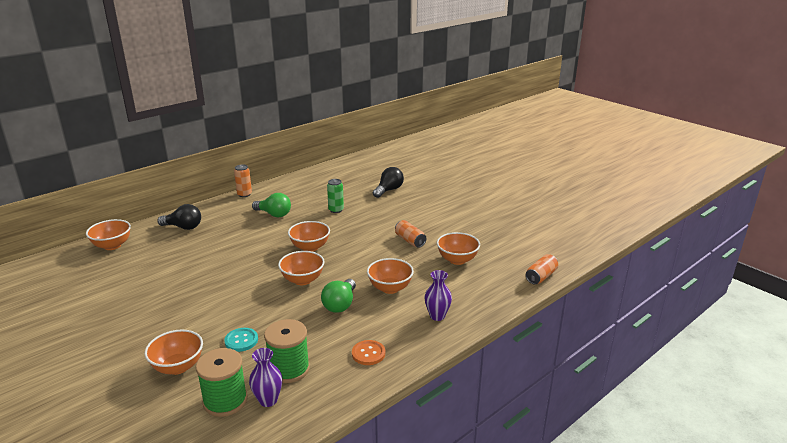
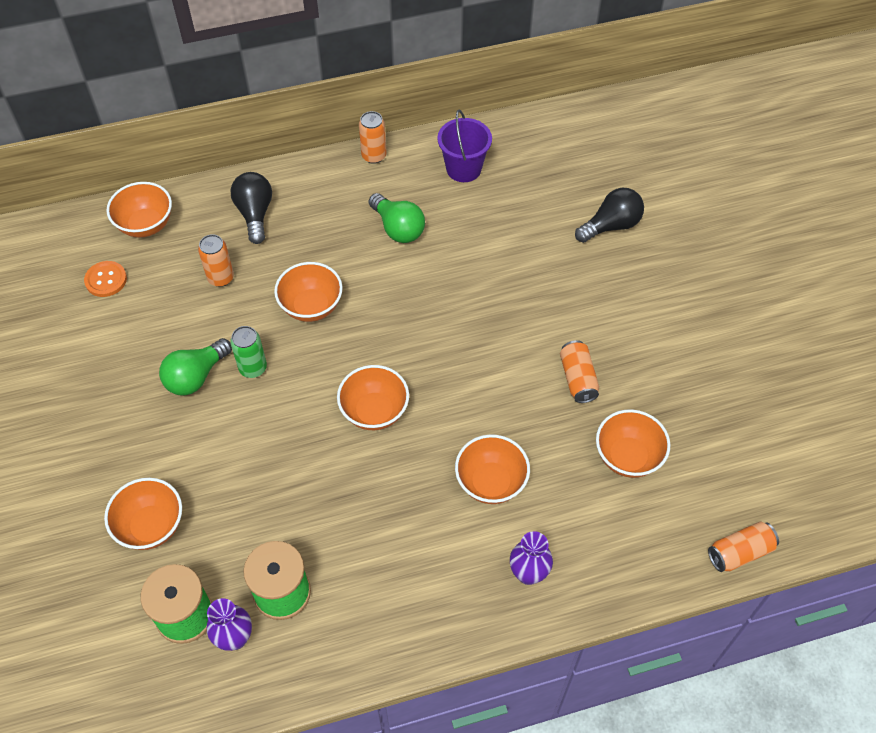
camera: 25 degrees right, 30 degrees up
(174, 254) = (221, 278): none -> orange can
(183, 227) = (255, 214): black light bulb -> black light bulb turned 135 degrees counterclockwise
(241, 340) = (244, 509): turquoise button -> none
(298, 189) = (463, 169): none -> purple bucket
(310, 247) = (417, 336): orange bowl -> orange bowl (311, 306)
(336, 210) = (498, 251): green can -> green can (253, 368)
(340, 304) = (403, 489): green light bulb -> green light bulb (196, 376)
(368, 353) = (395, 608): orange button -> orange button (106, 280)

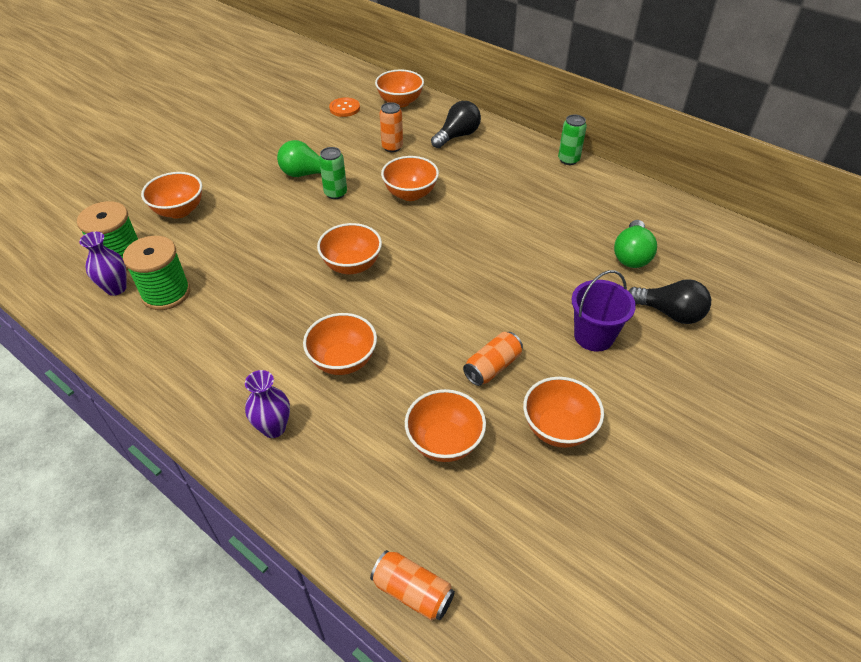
camera: 55 degrees right, 10 degrees down
(374, 156) = (568, 160): orange can -> green can
(398, 228) = (521, 200): green light bulb -> green light bulb (631, 255)
(463, 169) = (614, 205): purple bucket -> purple bucket (594, 336)
(666, 375) = (558, 428): none -> orange bowl

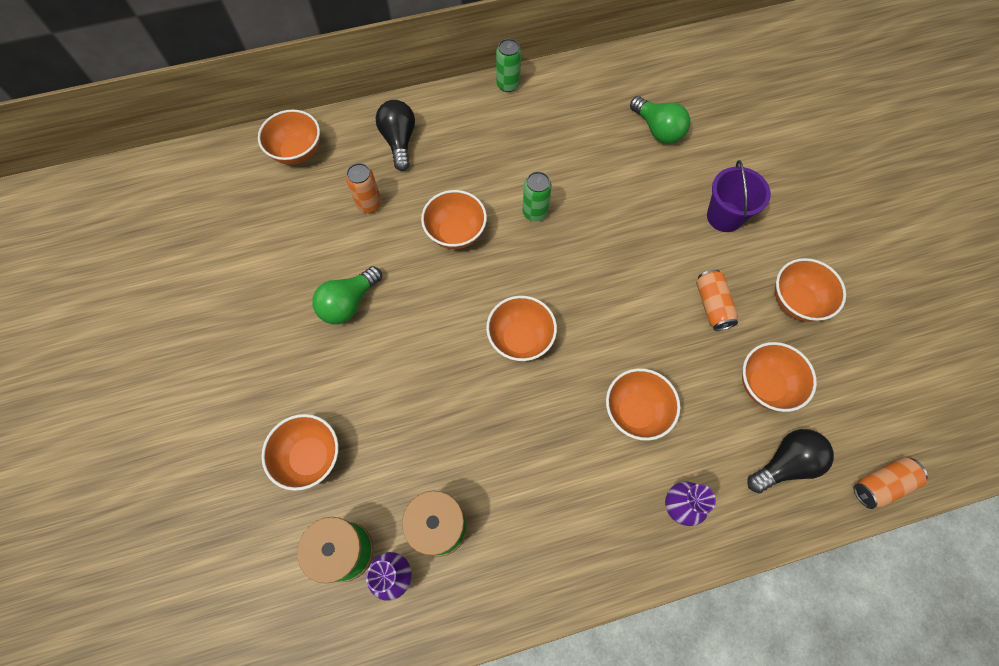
camera: 55 degrees left, 20 degrees up
(335, 193) = (402, 294): green can -> green can (535, 212)
(344, 108) = (261, 206): orange button -> none
(669, 313) = (733, 153): black light bulb -> black light bulb (785, 464)

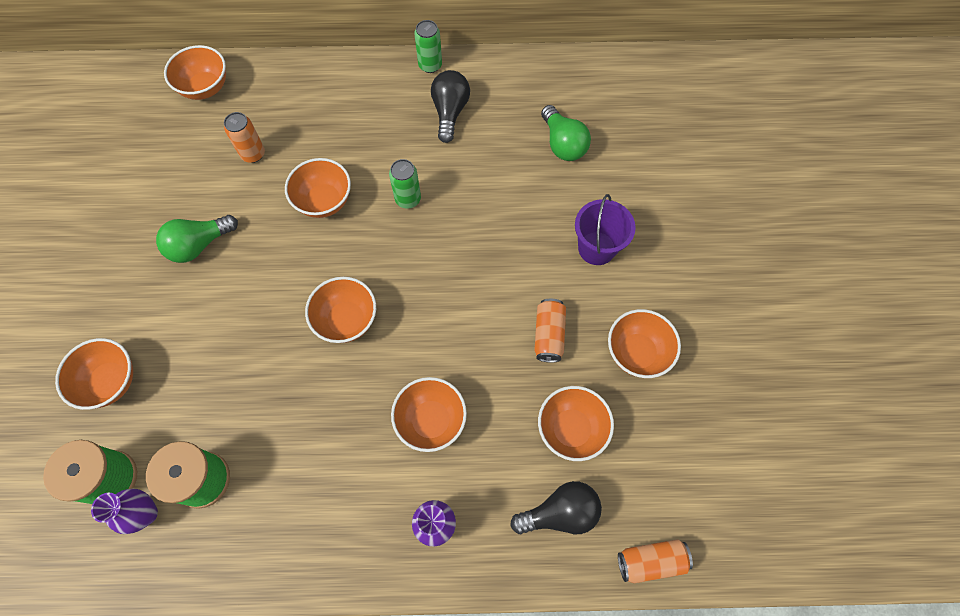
camera: 15 degrees right, 0 degrees up
(399, 141) = (304, 99): black light bulb -> black light bulb (450, 112)

